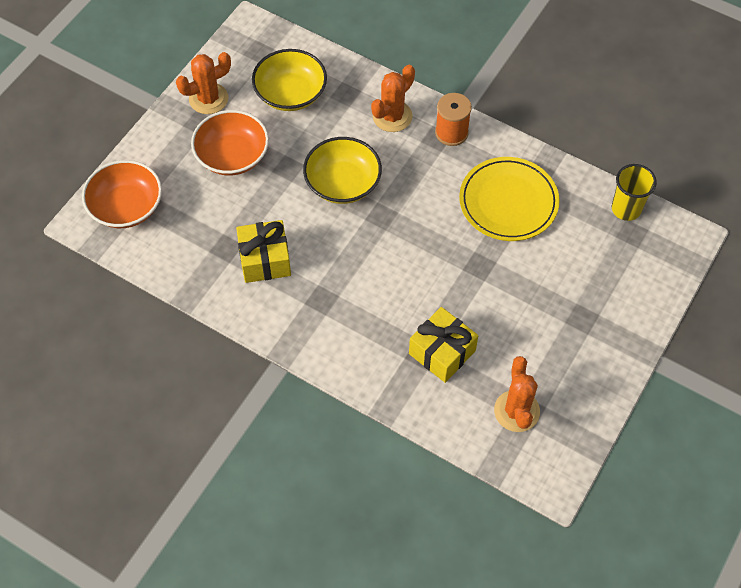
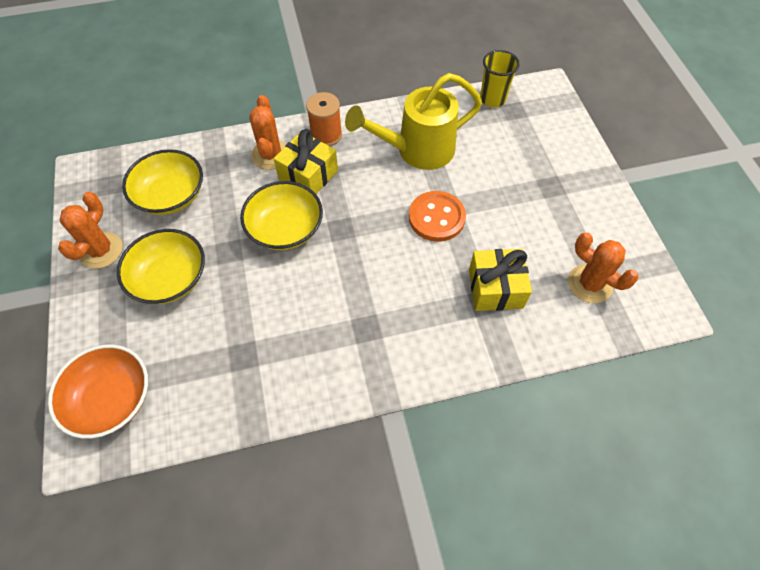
camera: 45 degrees left, 0 degrees up
(232, 156) = (170, 278): orange bowl -> yellow bowl
(265, 260) = (287, 337): yellow gift -> yellow gift (308, 175)
(460, 266) = (436, 217): none -> orange button
(508, 202) = (417, 150): yellow plate -> yellow watering can

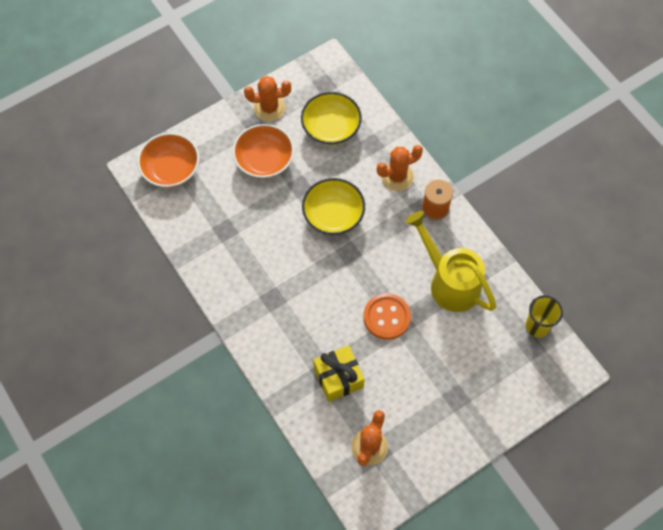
camera: 70 degrees right, 5 degrees up
(170, 278) = (264, 160): yellow bowl -> orange bowl
(308, 175) = (389, 211): yellow gift -> none

